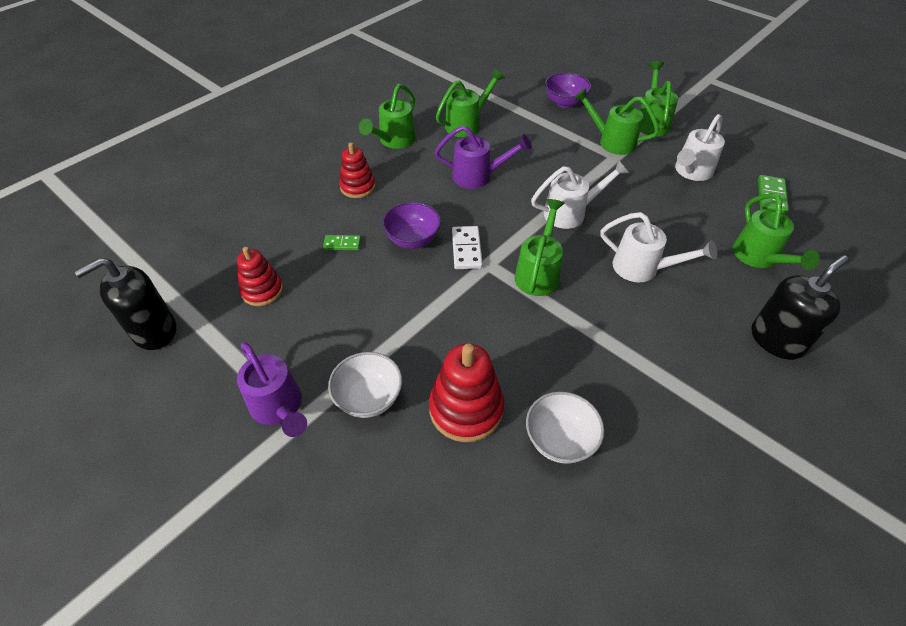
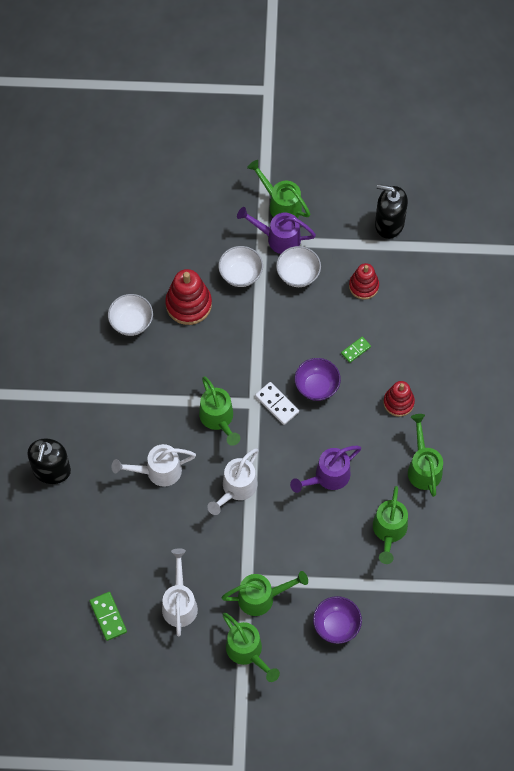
camera: 140 degrees right, 15 degrees up
(154, 331) = (389, 223): black soap dispenser -> black soap dispenser turned 90 degrees counterclockwise
(308, 349) = (298, 274): none -> white bowl
(758, 257) = (90, 538): green watering can -> green watering can (281, 204)

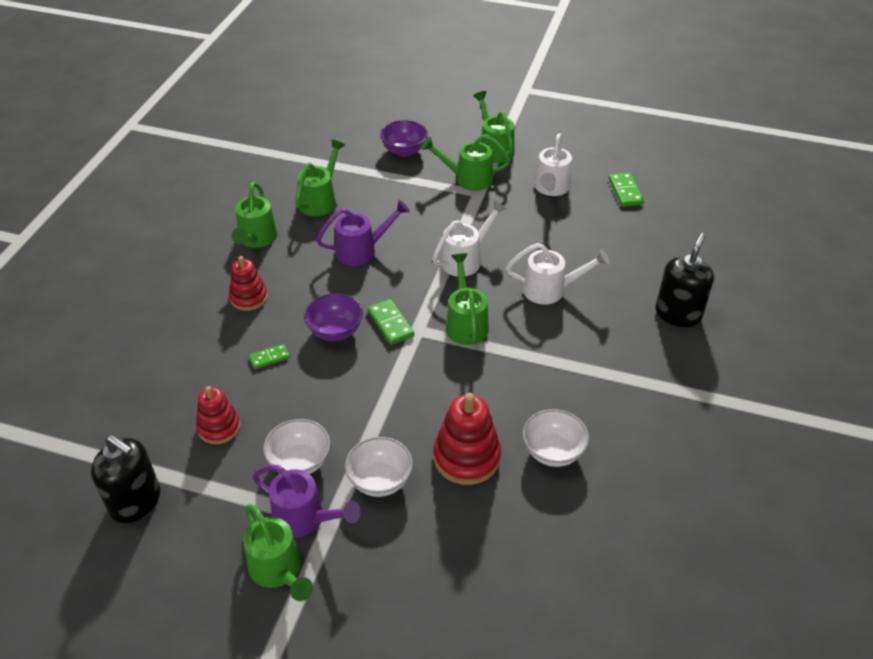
camera: 165 degrees left, 20 degrees down
(276, 404) = (391, 323): white domino -> green domino

